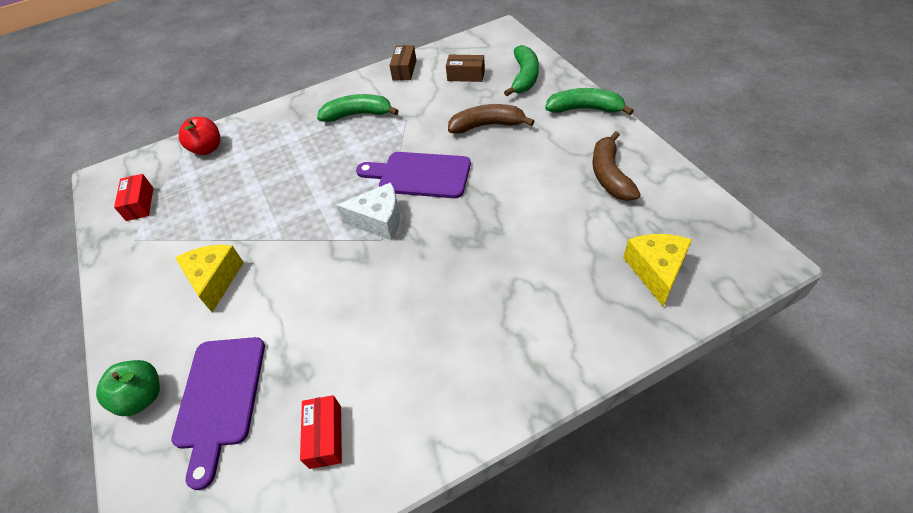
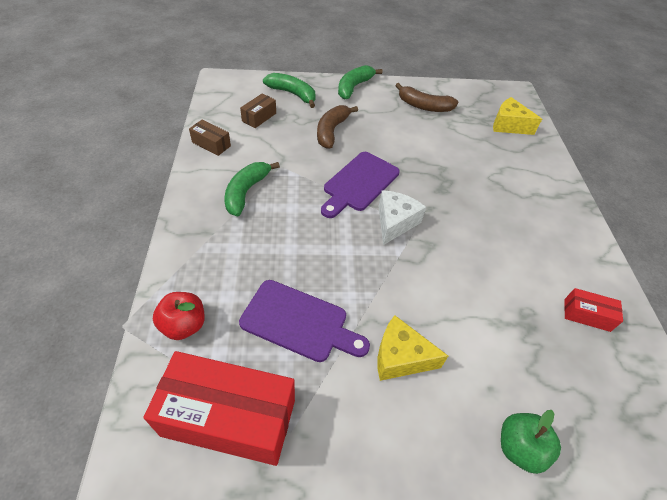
camera: 75 degrees left, 0 degrees up
(140, 204) = (229, 417): red box -> red box, size x2.19
(220, 398) = (537, 379): purple cutting board -> purple cutting board (299, 322)

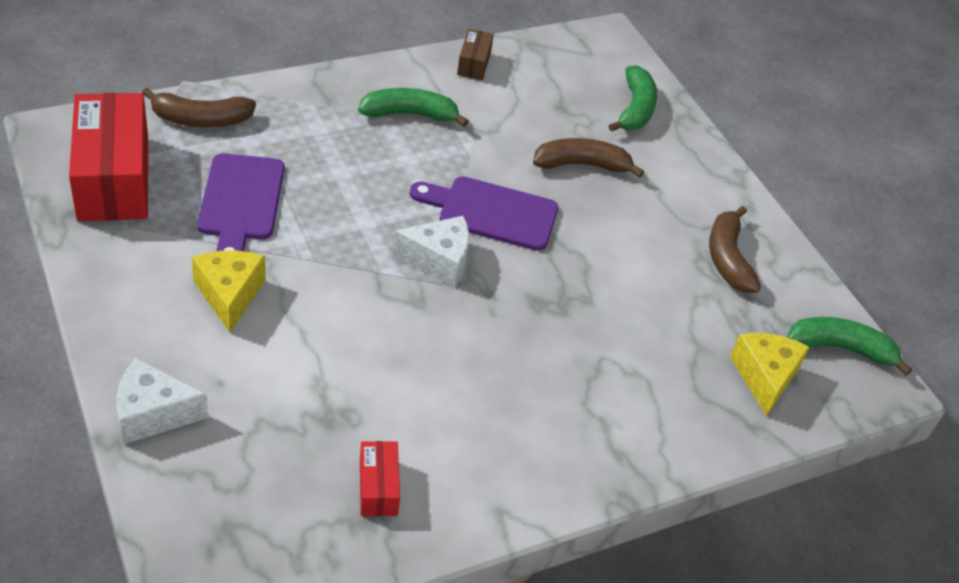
camera: 65 degrees right, 5 degrees down
(184, 325) = (200, 120): red apple -> brown banana
(259, 117) = (557, 90): brown box -> none
(354, 87) = (708, 169): green banana -> green banana (840, 348)
(519, 448) = (153, 413): green apple -> white cheese

